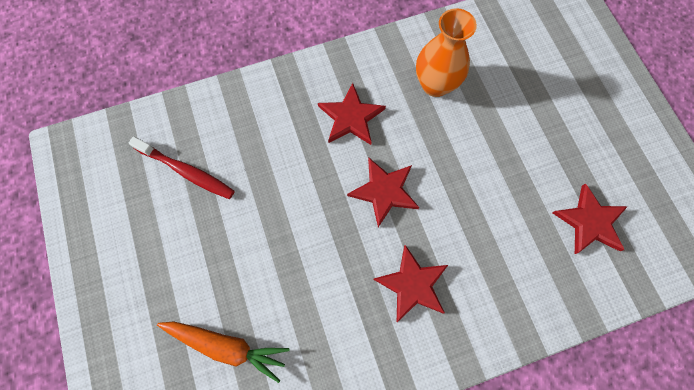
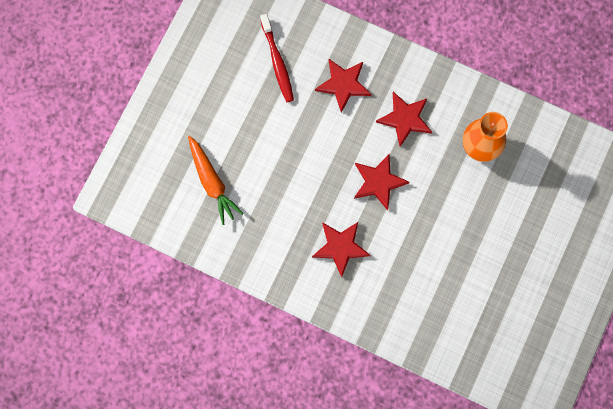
camera: 45 degrees right, 5 degrees up
(590, 222) = (479, 314): red star -> red star (343, 84)

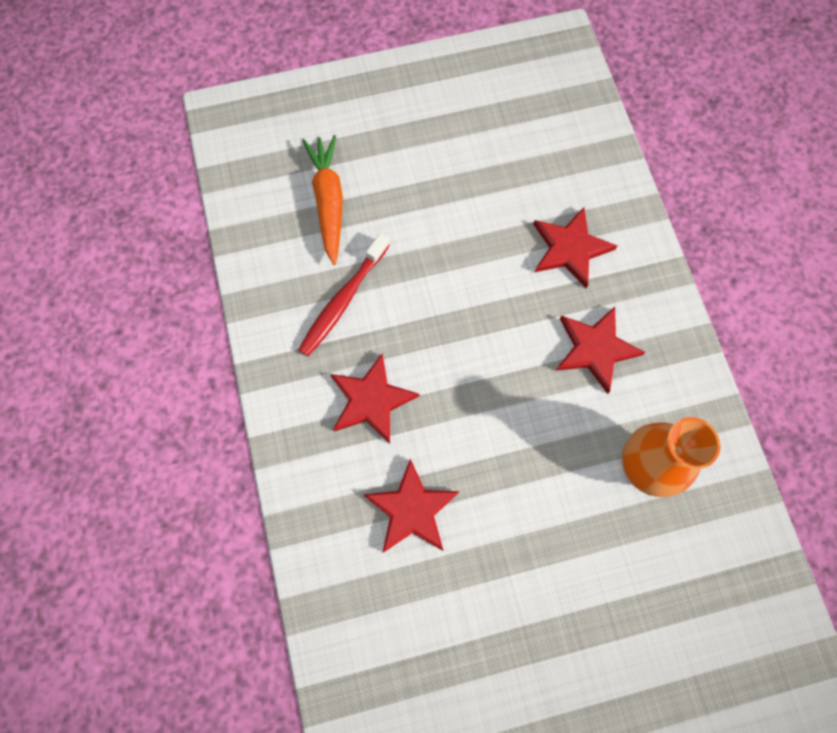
camera: 50 degrees right, 5 degrees down
(212, 182) = (328, 202): orange carrot -> orange carrot turned 150 degrees clockwise
(277, 62) = (528, 161): red toothbrush -> red toothbrush (343, 300)
(378, 182) = (490, 380): red star -> red star (412, 509)

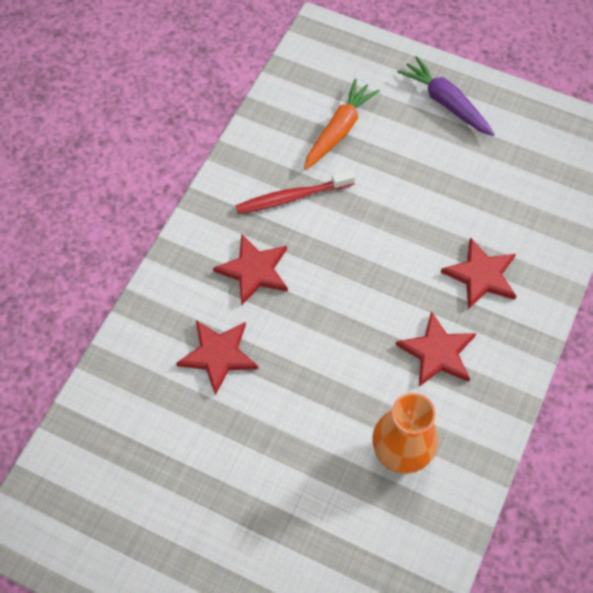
camera: 40 degrees right, 10 degrees down
(401, 106) = (445, 103): none -> purple carrot

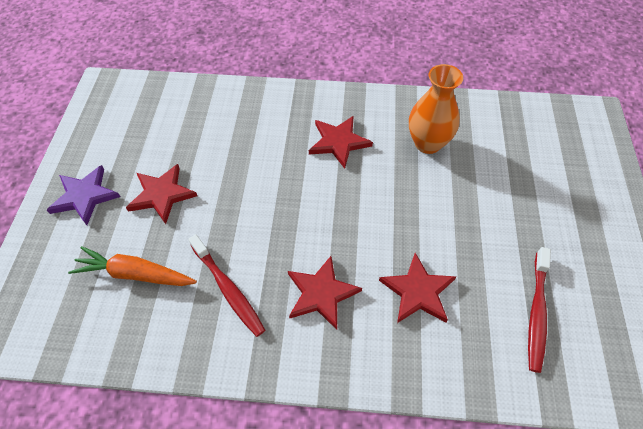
camera: 110 degrees left, 5 degrees down
(146, 455) = (537, 313): none -> red toothbrush
(445, 103) = (84, 196): purple carrot -> purple star
(481, 275) = (261, 132): red star -> red star (161, 194)

